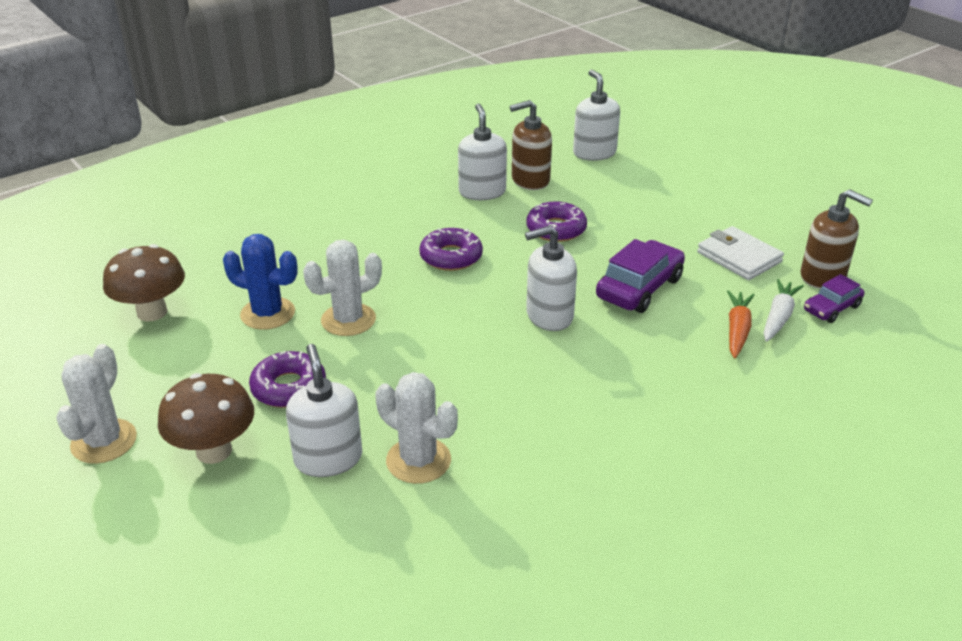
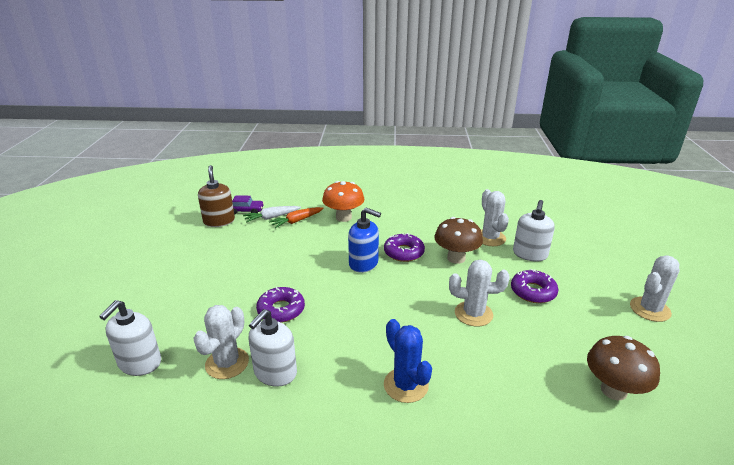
camera: 140 degrees left, 5 degrees down
(214, 451) = (586, 279): brown mushroom -> brown mushroom (456, 258)
(268, 313) = (524, 344): blue cactus -> blue cactus (406, 385)
(451, 257) = (369, 325): purple donut -> purple donut (404, 252)
(530, 180) = (227, 363): brown soap dispenser -> white cactus
(549, 316) = (363, 263): white soap dispenser -> blue soap dispenser
(639, 288) = (301, 255): purple car -> none
(689, 373) = (343, 217): none -> orange mushroom
(739, 257) = (230, 245): white wallet -> none

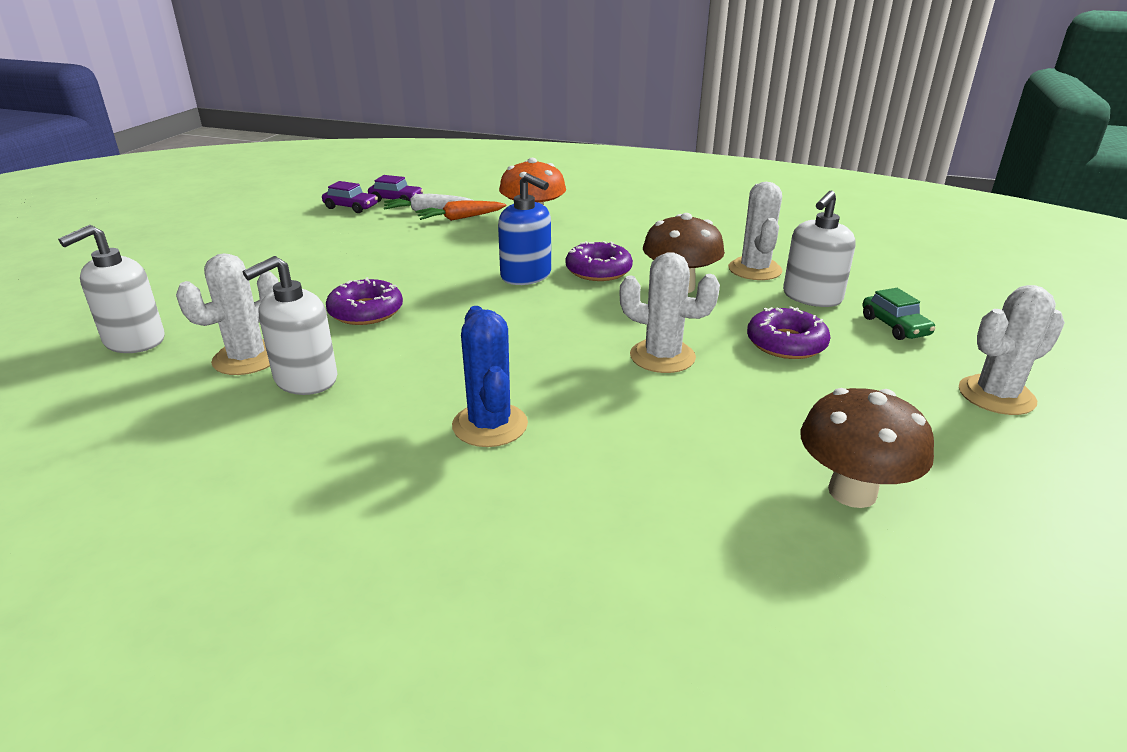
camera: 15 degrees right, 0 degrees up
(219, 221) = (351, 207): brown soap dispenser -> purple car
(581, 269) = (894, 326): none -> green car

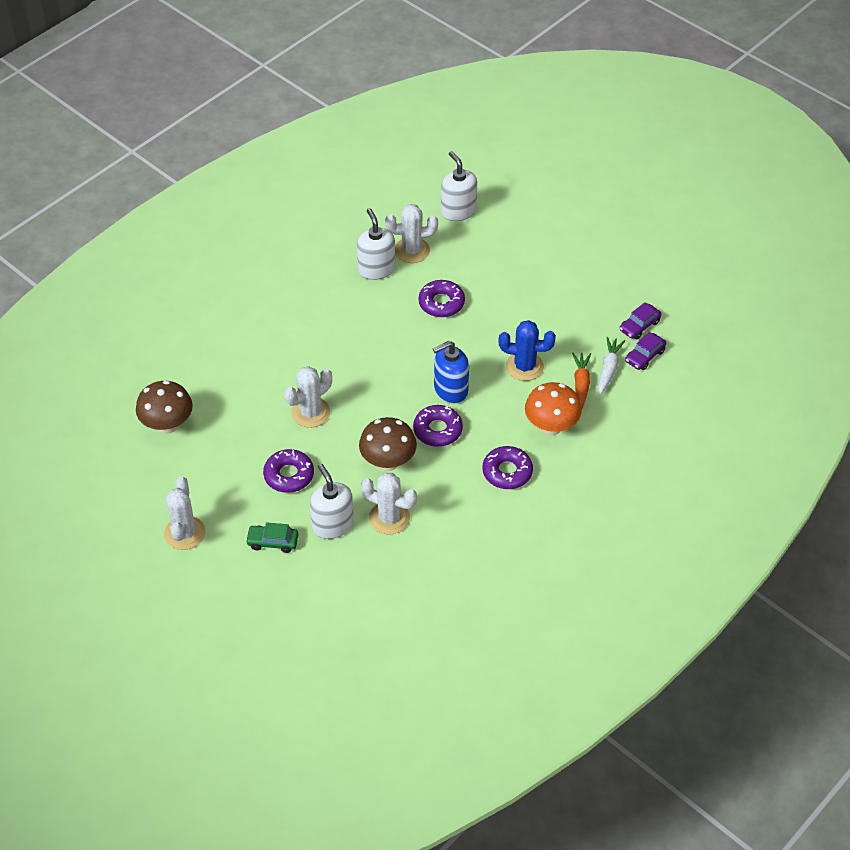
camera: 115 degrees right, 20 degrees up
(247, 358) = (412, 250): white cactus -> white cactus turned 75 degrees counterclockwise
(490, 425) = (293, 324): blue cactus -> blue cactus (524, 366)
(617, 229) = (507, 472): none -> purple donut

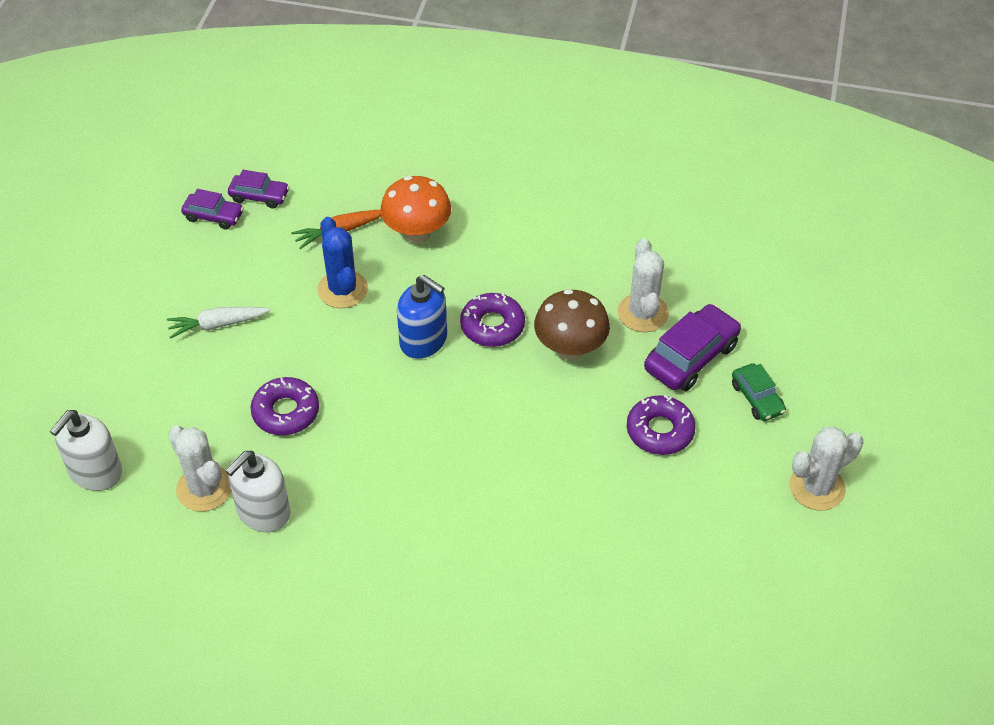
camera: 120 degrees left, 0 degrees up
(167, 425) = (686, 602): brown mushroom -> none
(310, 412) = (554, 458): white cactus -> none
(332, 524) = (691, 357): white soap dispenser -> purple car
(507, 472) = (506, 244): purple donut -> none
(608, 369) = (299, 218): white carrot -> white carrot (218, 325)

